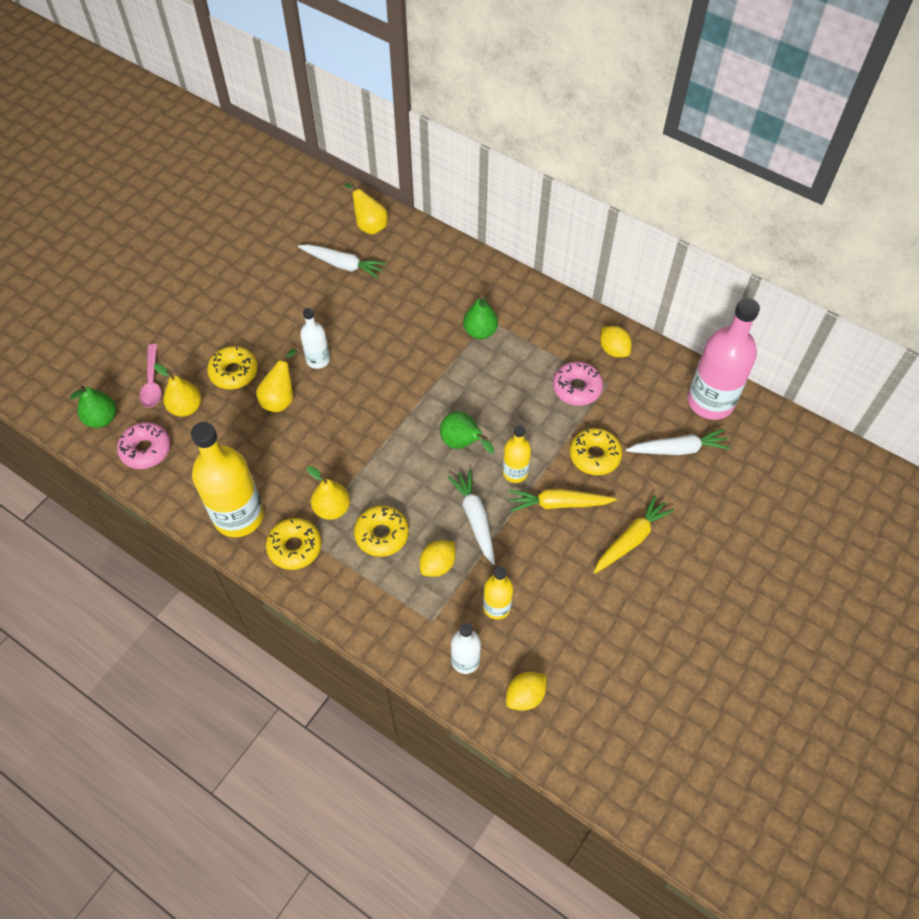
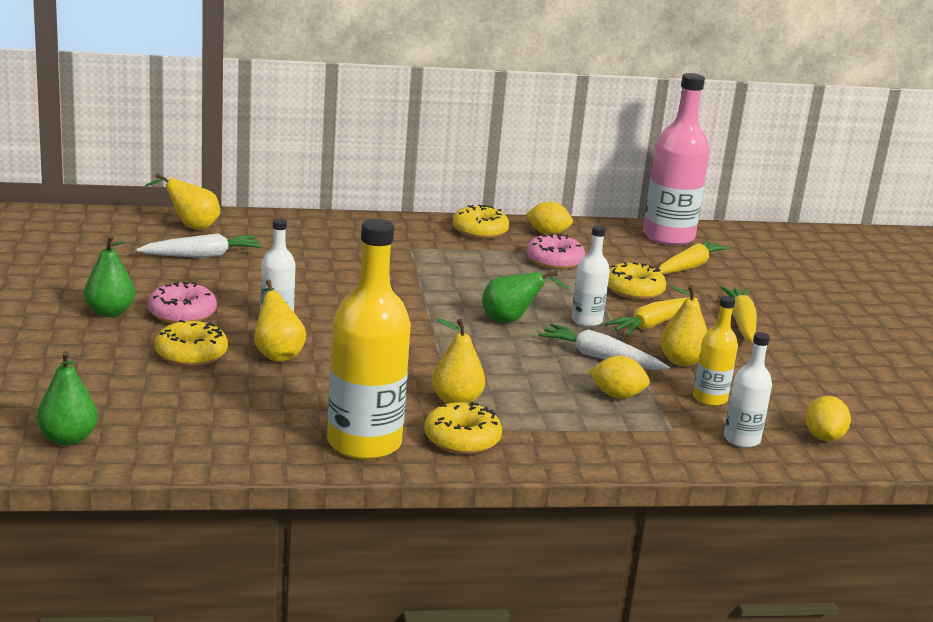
camera: 45 degrees left, 35 degrees down
(146, 450) = (169, 440): pink donut -> pink donut (182, 313)
(152, 383) = (95, 392): pink spoon -> none
(186, 407) = (171, 395): yellow pear -> yellow pear (681, 361)
(382, 534) = (534, 398): yellow donut -> yellow donut (480, 231)
(438, 565) = (617, 395): yellow lemon -> yellow lemon turned 75 degrees counterclockwise
(480, 331) = (414, 256): green pear -> green pear (110, 312)
(515, 472) = (586, 320): yellow bottle -> white bottle
(678, 449) = (689, 266): white carrot -> yellow carrot

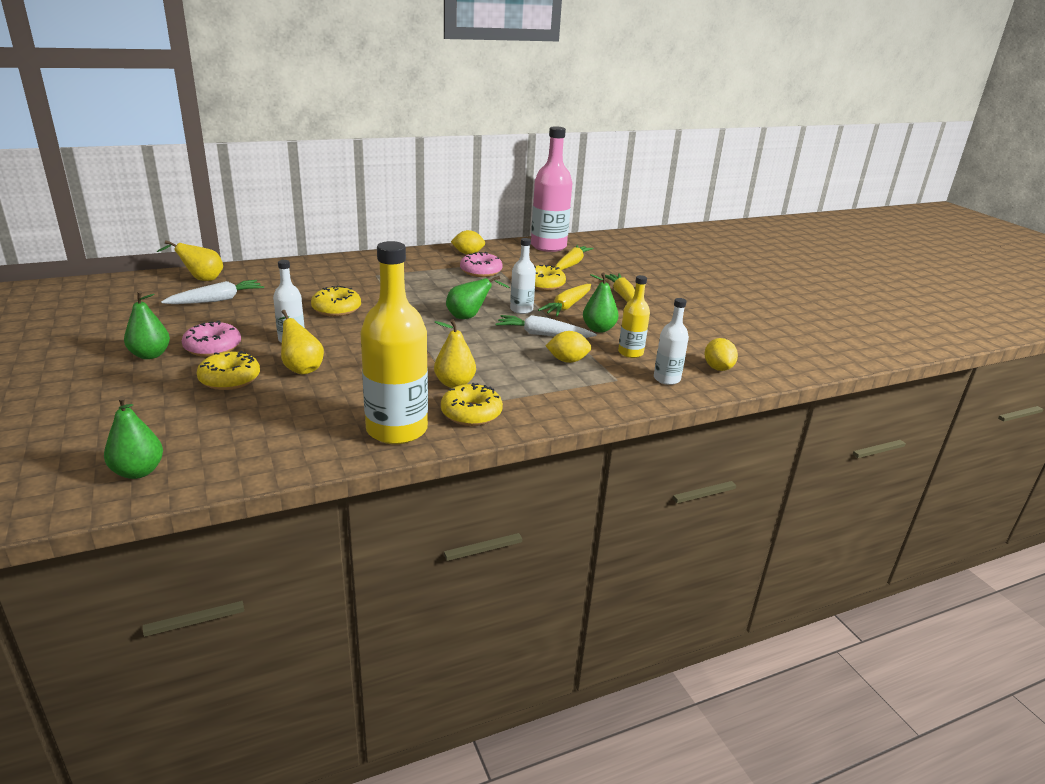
camera: 15 degrees left, 5 degrees up
(480, 231) = (420, 257): yellow donut -> yellow donut (336, 309)
(681, 361) = (598, 329): yellow pear -> green pear

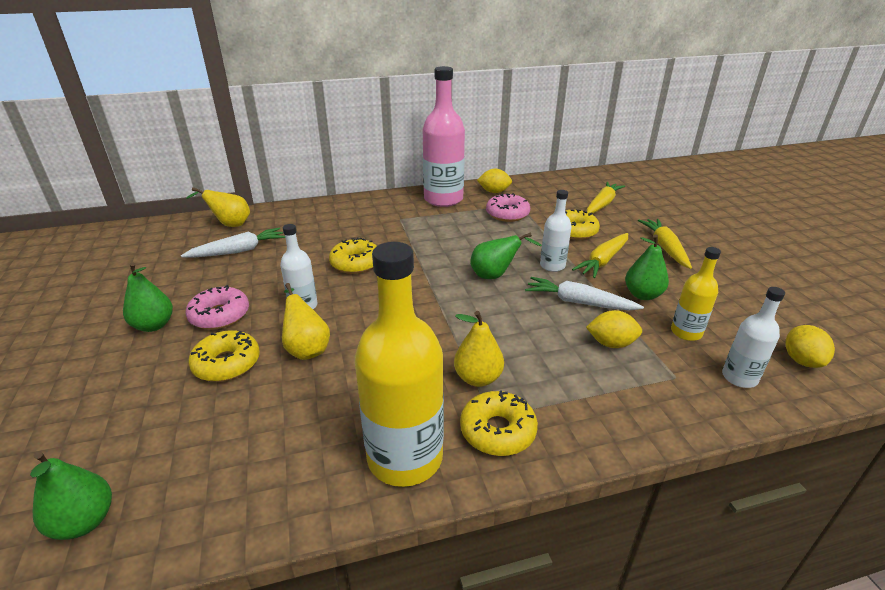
camera: 10 degrees right, 5 degrees up
(548, 246) = (576, 182): pink bottle -> pink bottle (443, 199)

